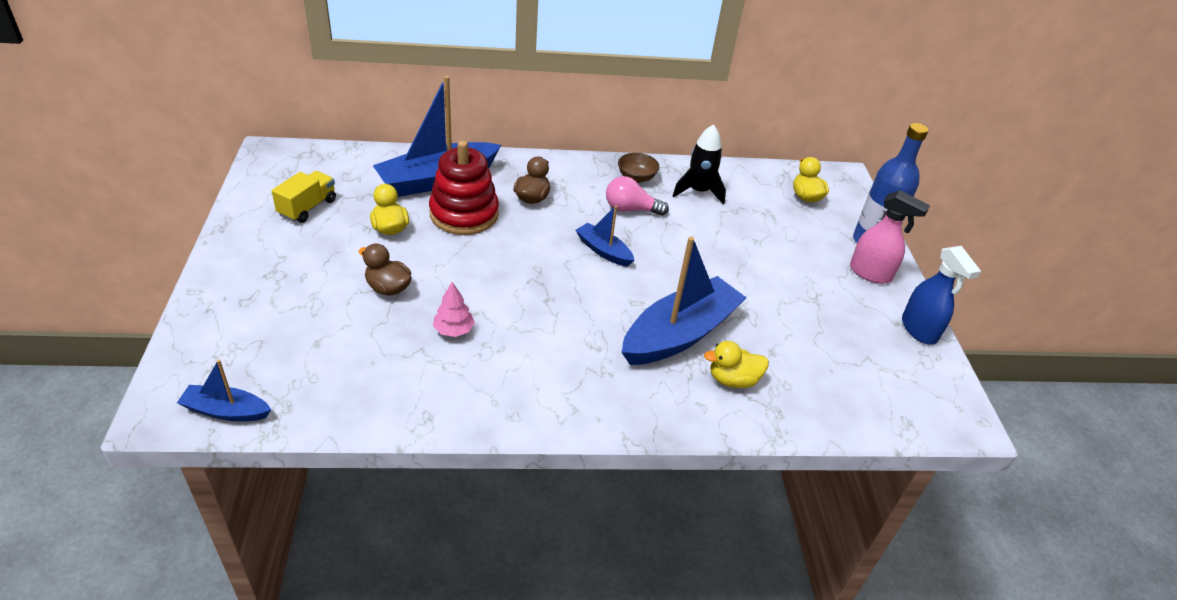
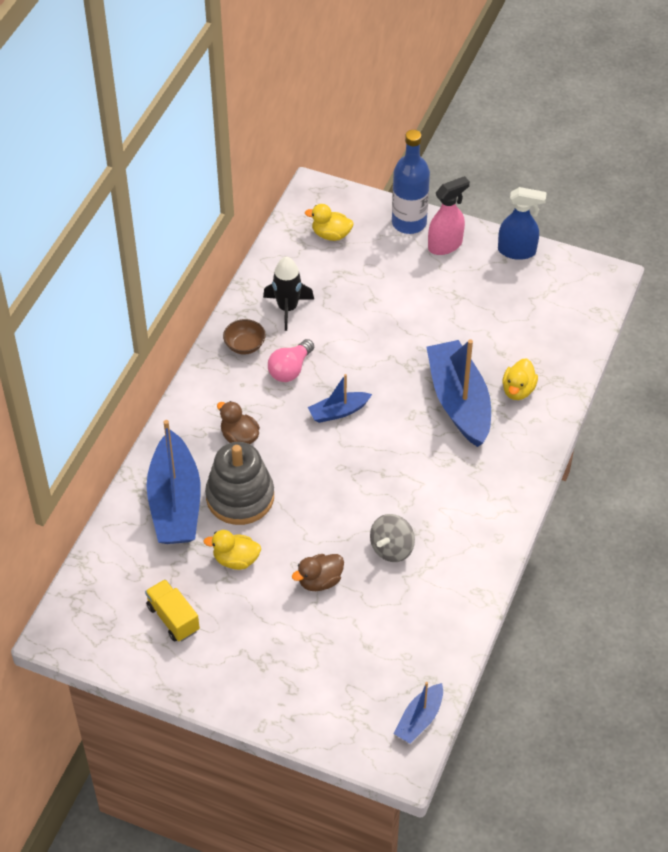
camera: 60 degrees left, 10 degrees up
(453, 330) = (392, 548): pink tree -> grey spinning top
(464, 214) = (240, 497): red stacking toy -> grey stacking toy

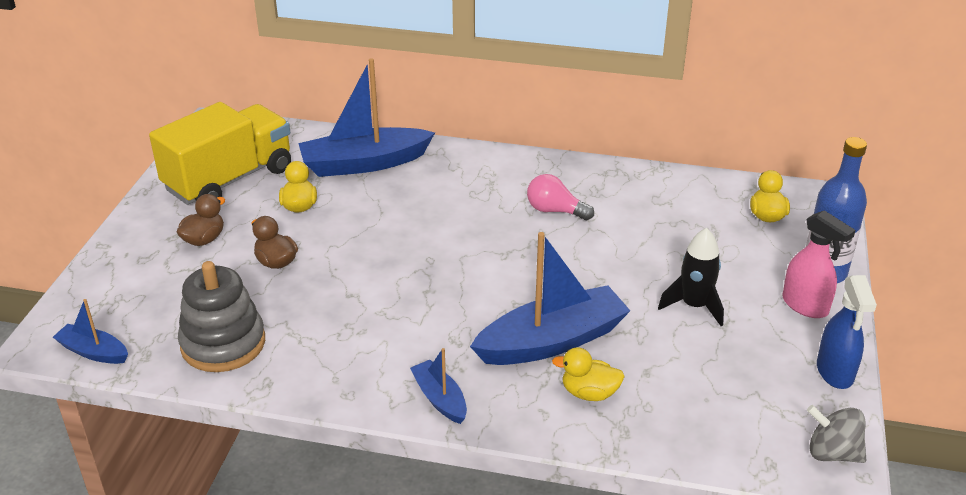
camera: 80 degrees right, 15 degrees down
(173, 618) = (229, 179): yellow truck -> yellow truck, size x2.13
(239, 437) = (454, 190): brown duck -> brown duck (204, 239)
(240, 497) = (377, 199): grey stacking toy -> grey stacking toy (223, 343)
(245, 345) = (576, 178): brown bowl -> none
(287, 308) = (640, 199): black rocket -> black rocket (694, 306)
(338, 412) = (506, 250): blue boat -> blue boat (440, 399)
(392, 548) = (323, 308): grey spinning top -> grey spinning top (832, 453)

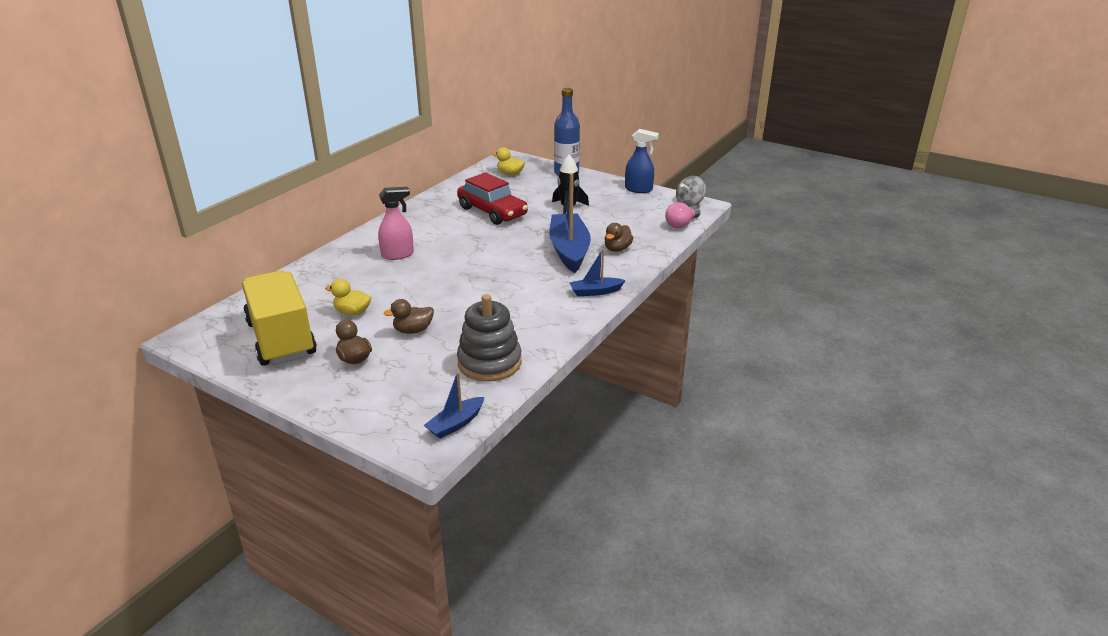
camera: 70 degrees left, 5 degrees down
(364, 163) = (325, 279): blue boat -> none
(555, 211) = (450, 225): pink light bulb -> pink light bulb (681, 224)
(589, 393) = (617, 249): yellow duck -> brown duck
(624, 235) = (492, 212): none -> red car
(805, 306) = (588, 183): pink spray bottle -> pink spray bottle (398, 255)

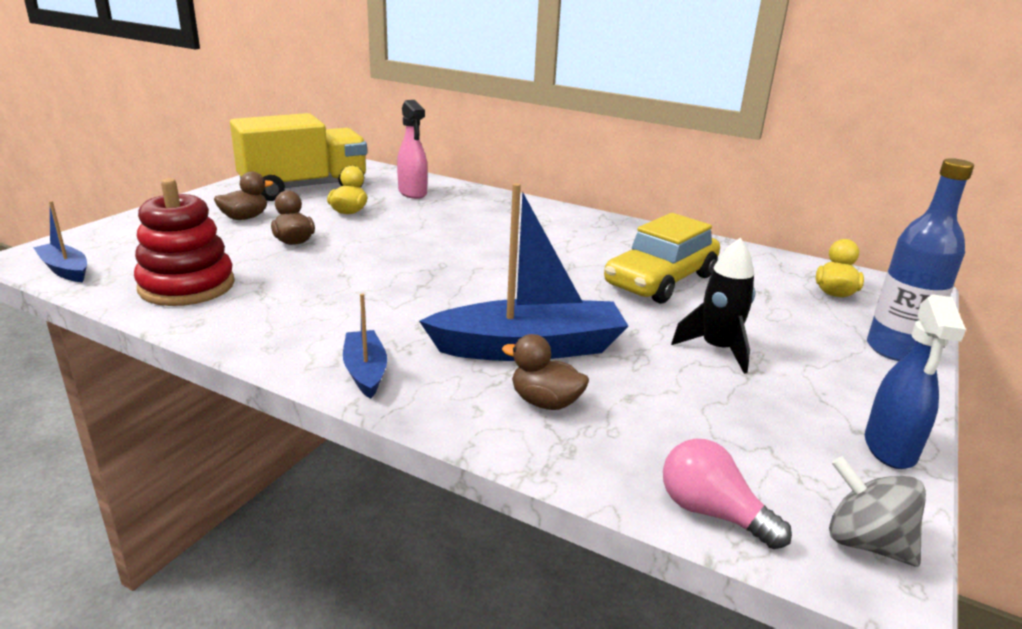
camera: 85 degrees right, 5 degrees down
(398, 255) = (496, 226): pink spray bottle -> pink spray bottle (413, 193)
(489, 362) = (187, 286): grey stacking toy -> red stacking toy
(492, 212) = (661, 280): red car -> yellow car

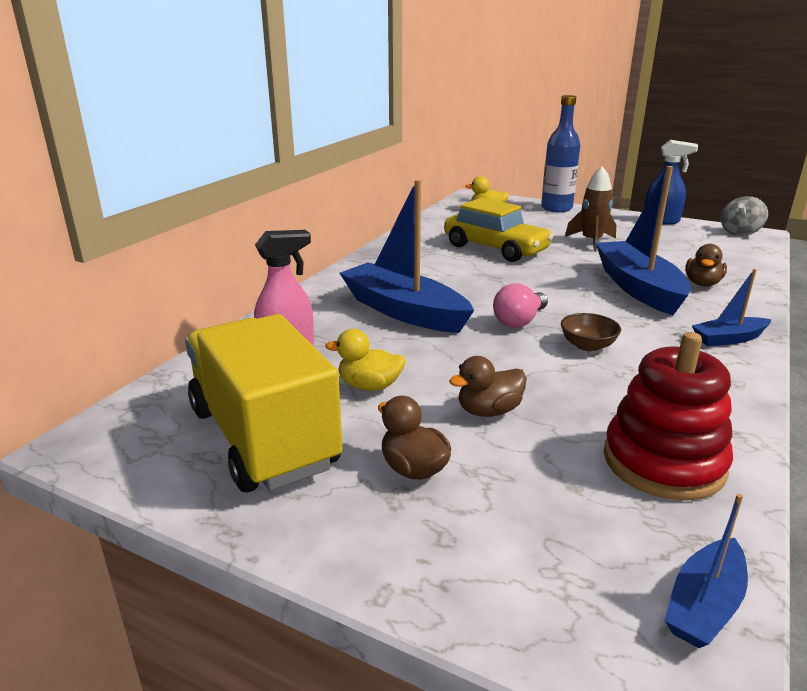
camera: 90 degrees left, 0 degrees up
(380, 291) = (587, 345): none -> brown bowl
(474, 227) = (403, 311): none -> blue boat
(712, 512) = (755, 254): pink light bulb -> pink light bulb (519, 321)
(717, 349) = (591, 241): black rocket -> brown rocket

